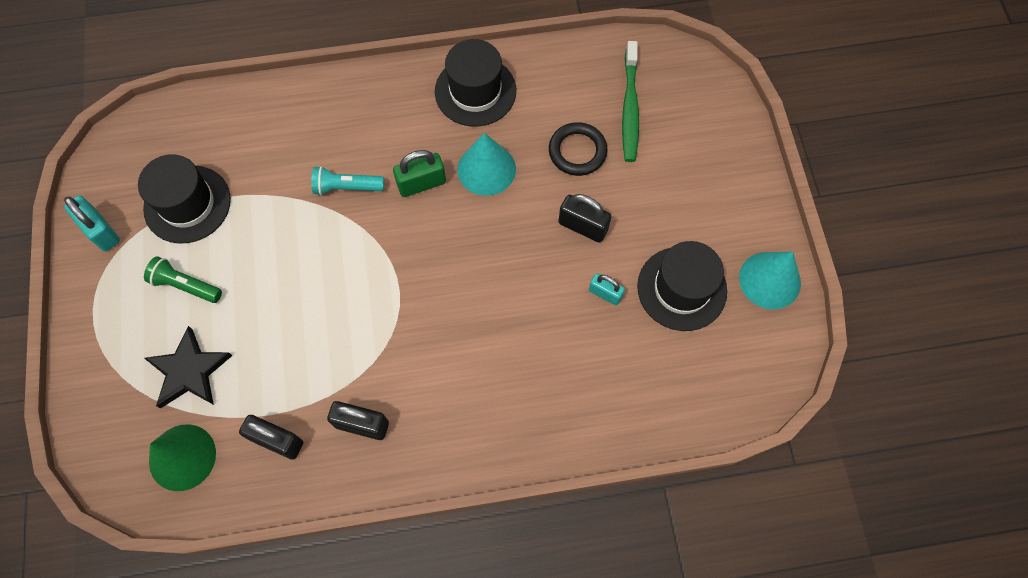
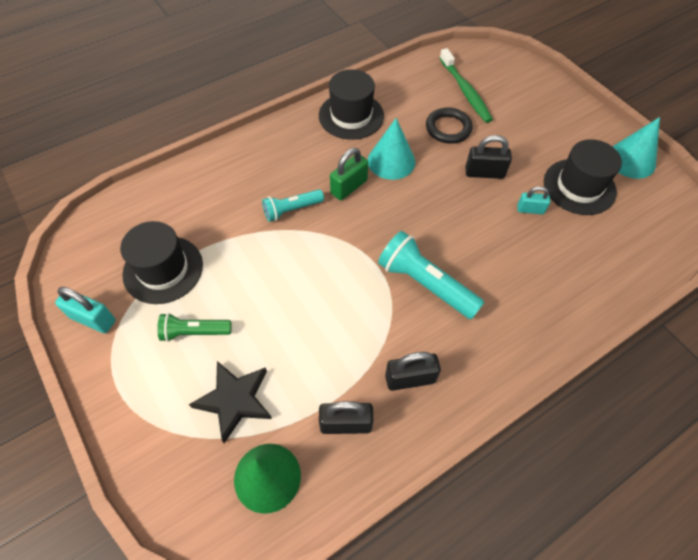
camera: 25 degrees left, 10 degrees down
(436, 332) = (425, 284): none -> turquoise flashlight

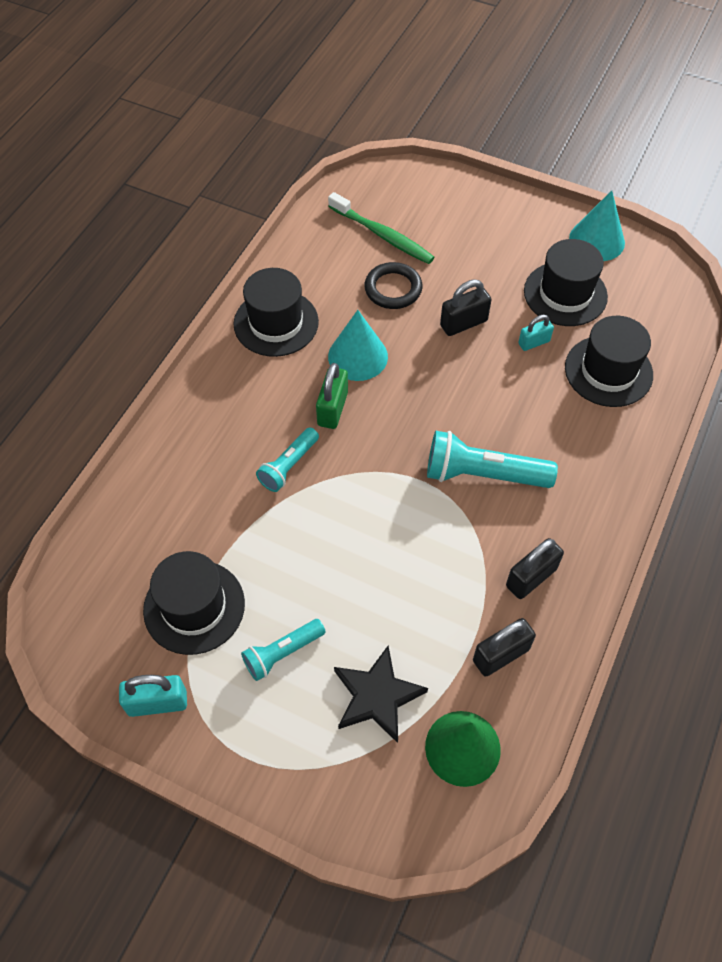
camera: 30 degrees left, 0 degrees up
(194, 332) = (282, 653): green flashlight -> turquoise flashlight
(578, 257) = (608, 371): none -> black hat

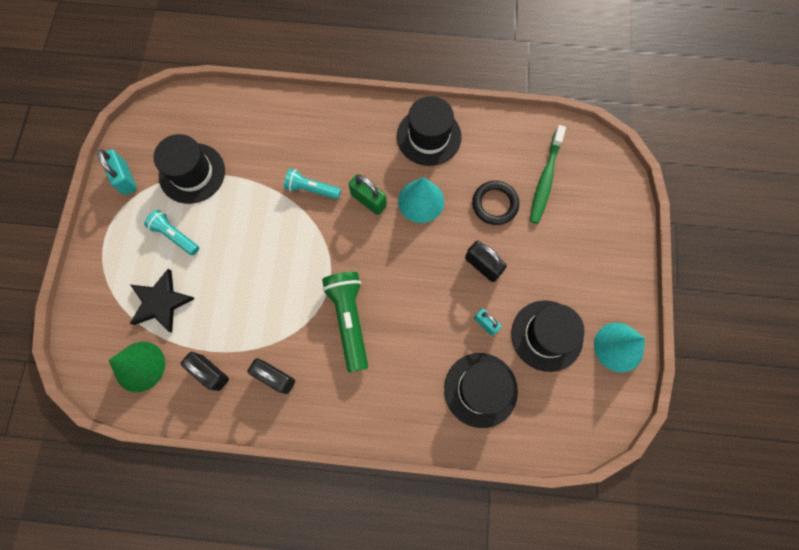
camera: 70 degrees right, 15 degrees up
(332, 409) = (368, 200): green padlock -> green padlock turned 45 degrees clockwise
(483, 474) = (349, 320): turquoise flashlight -> green flashlight

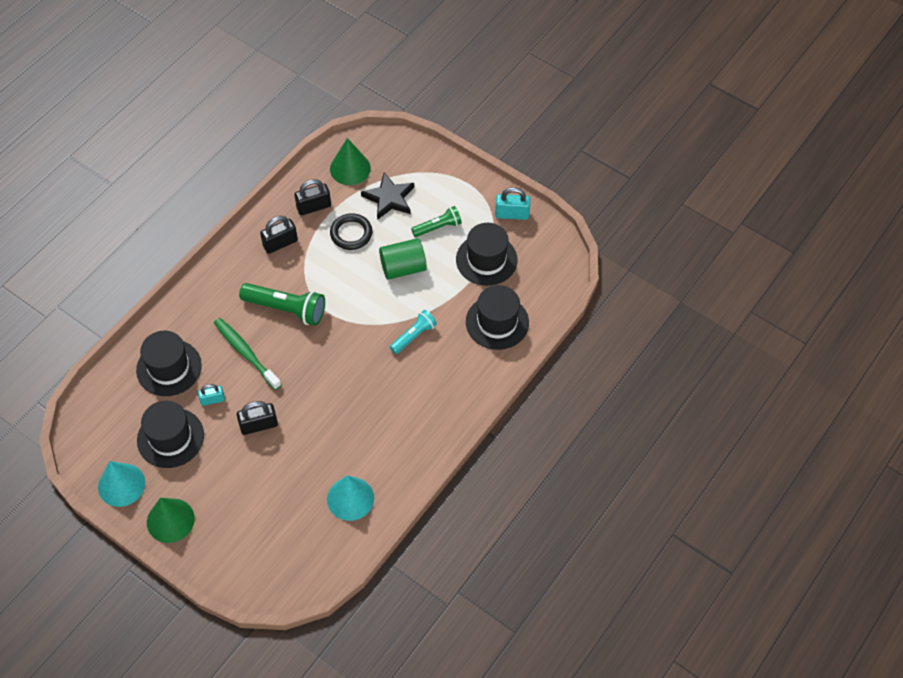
camera: 120 degrees right, 15 degrees down
(175, 236) = (438, 227): turquoise flashlight -> green flashlight
(241, 241) = (403, 268): none -> green cylinder
(368, 200) = (375, 372): green padlock -> none
(421, 201) = (346, 410): turquoise cone -> turquoise cone (350, 498)
(429, 136) = (402, 450): black hat -> black hat (497, 322)
(495, 204) = (303, 466): black ring -> black ring (351, 233)
(545, 179) = (297, 522): green toothbrush -> green toothbrush (246, 353)
(617, 280) = (170, 520): none -> green cone

